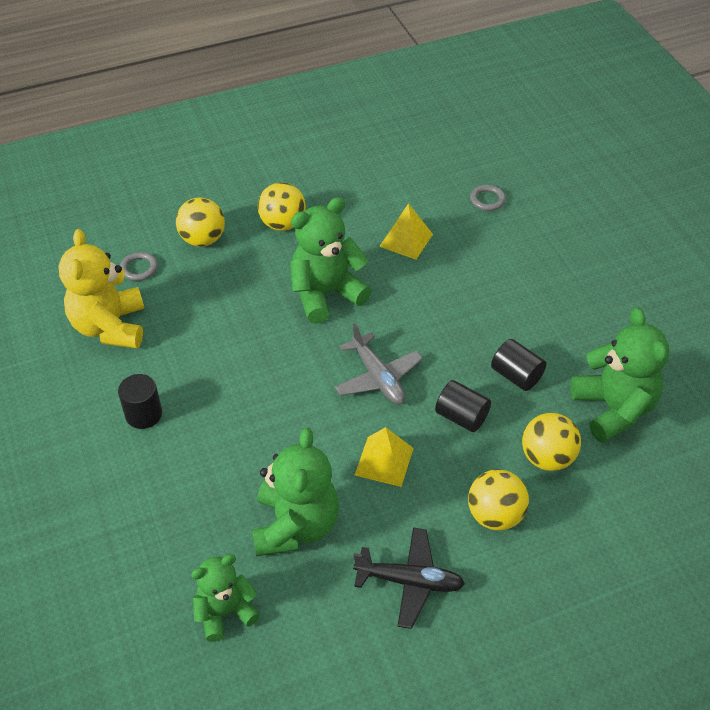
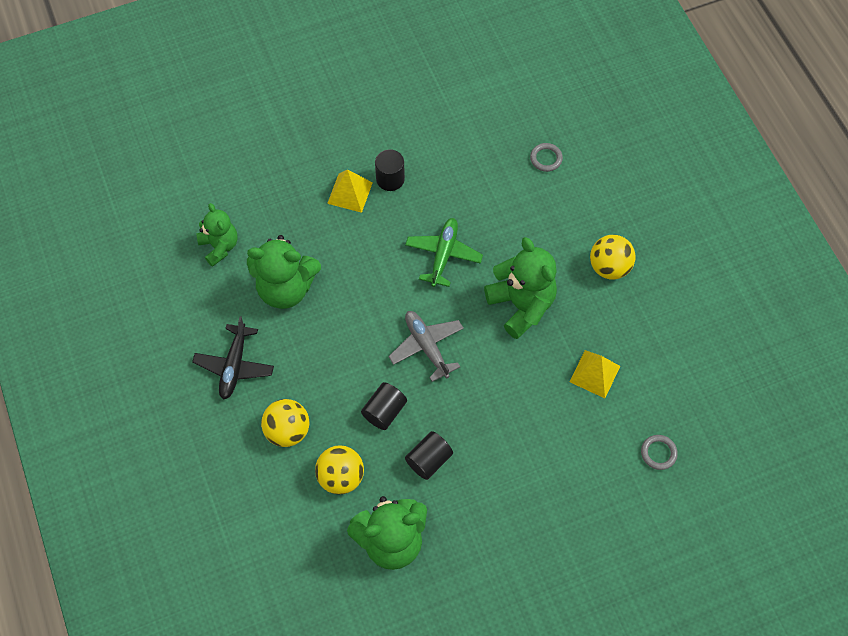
camera: 90 degrees right, 15 degrees up
(110, 327) = (479, 146): yellow teddy bear -> none
(203, 239) = (584, 203): yellow ball -> none
(258, 361) = (443, 255): none -> green plane
(378, 377) = (426, 346): grey plane -> grey plane turned 90 degrees clockwise
(384, 461) = (341, 350): yellow pyramid -> yellow pyramid (350, 193)

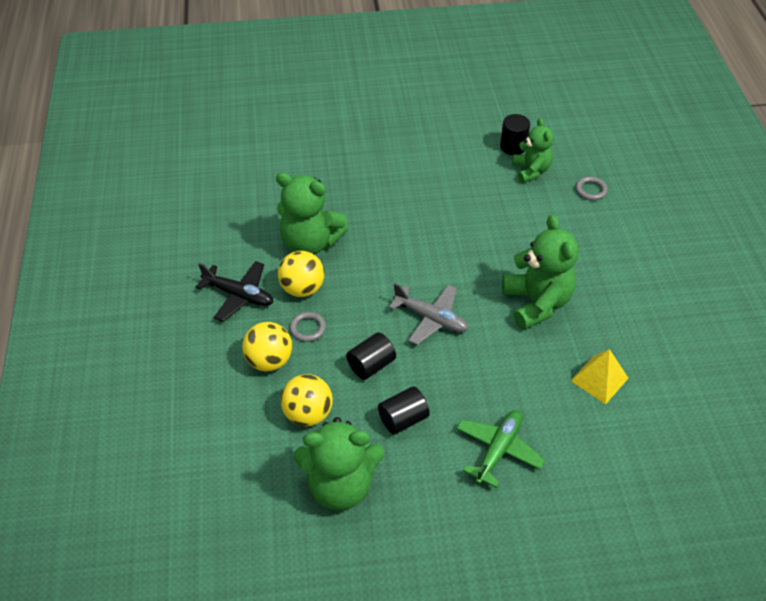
camera: 15 degrees right, 15 degrees down
(220, 246) = (261, 199): green teddy bear -> green teddy bear (531, 171)
(234, 366) = (239, 295): black plane -> black plane turned 90 degrees counterclockwise
(350, 193) = (395, 182): yellow pyramid -> none
(390, 179) = (436, 178): black cylinder -> black cylinder (513, 146)
(426, 346) = (431, 318): grey plane -> grey plane turned 135 degrees clockwise
(443, 255) = (469, 246): green plane -> green plane (498, 450)
(609, 267) = (635, 289): yellow ball -> yellow ball (302, 288)
(658, 453) = (654, 469): grey ring -> grey ring (308, 328)

